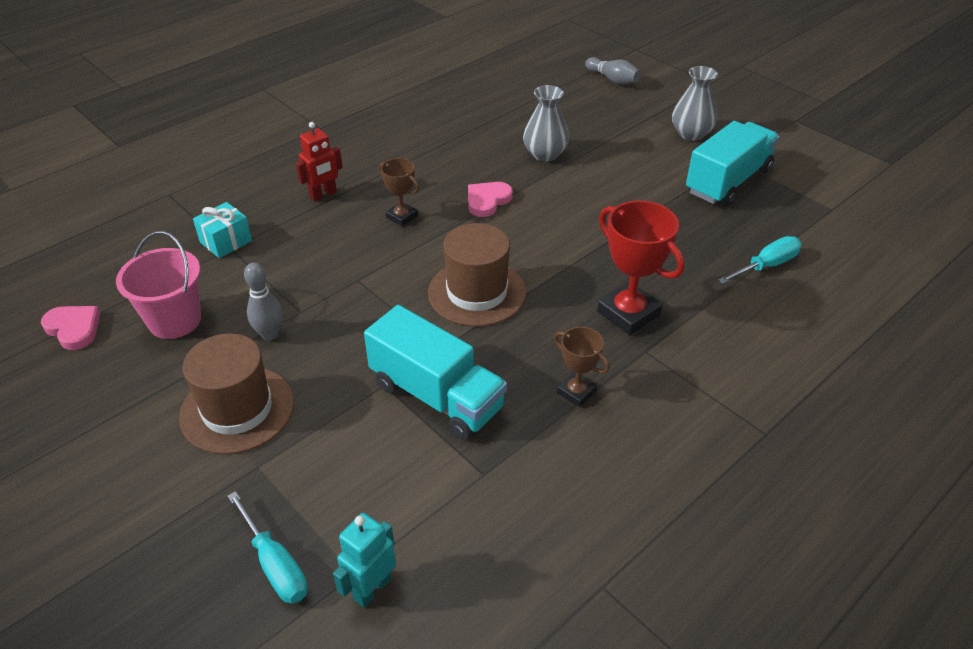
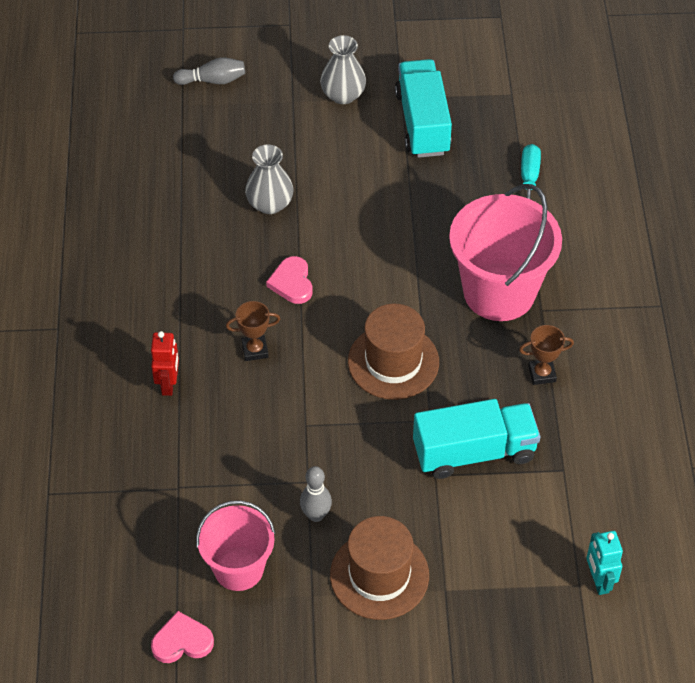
camera: 50 degrees left, 10 degrees up
(226, 241) = (166, 485): turquoise gift -> none
(275, 565) = (539, 622): turquoise screwdriver -> none
(628, 313) = (499, 292): red trophy -> pink bucket

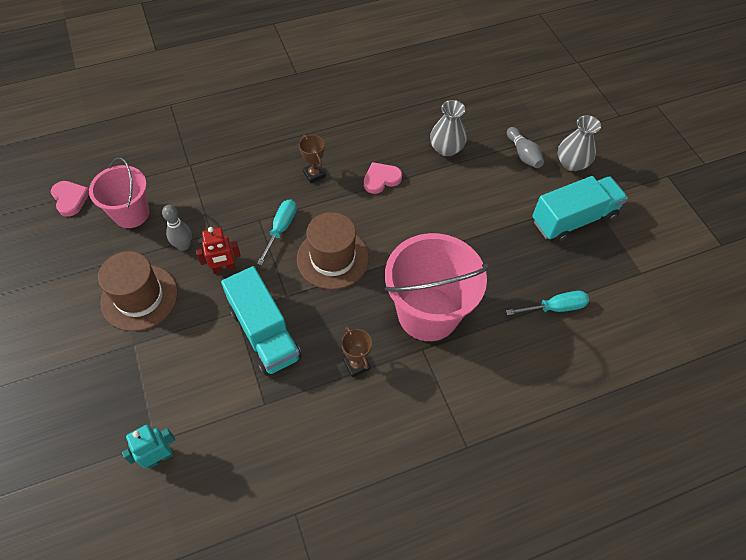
camera: 70 degrees right, 5 degrees up
(168, 384) = (270, 137): red robot -> red robot (224, 268)
(213, 80) = (540, 89): grey bowling pin -> grey bowling pin (523, 154)
(329, 404) = (281, 229): none -> turquoise screwdriver

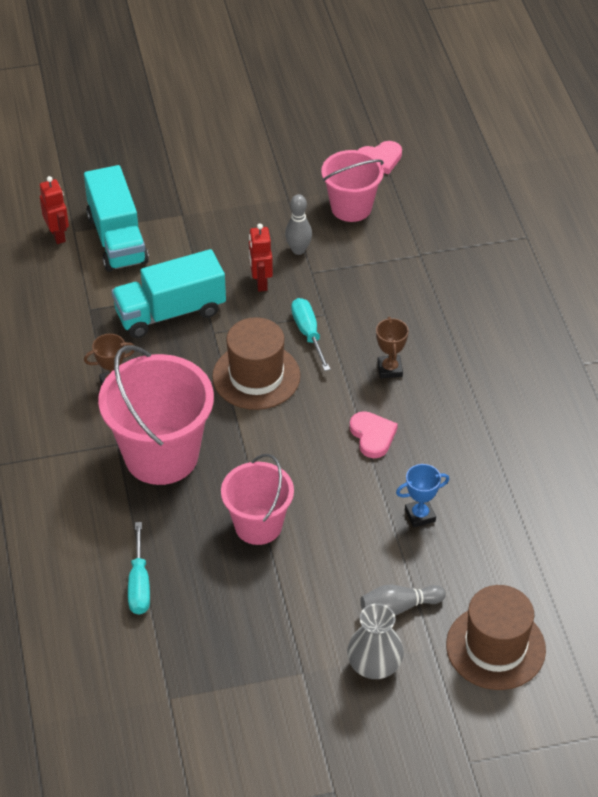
camera: 100 degrees right, 10 degrees down
(139, 297) = (237, 217): brown hat -> brown hat (495, 647)
(159, 457) = (58, 235): turquoise robot -> red robot
(281, 229) = (308, 333): turquoise screwdriver -> turquoise screwdriver turned 135 degrees counterclockwise
(314, 174) = (390, 369): brown trophy -> brown trophy turned 75 degrees counterclockwise
(446, 148) = (420, 515): grey vase -> blue trophy
(479, 239) = (258, 525): none -> pink bucket
(573, 219) = (271, 640): turquoise truck -> turquoise truck (117, 239)

